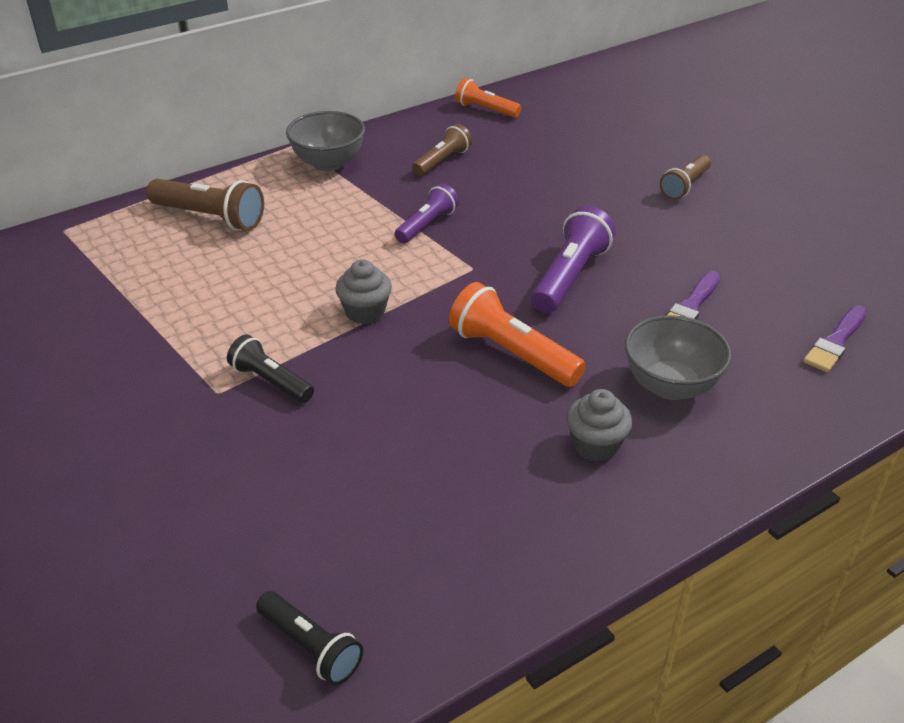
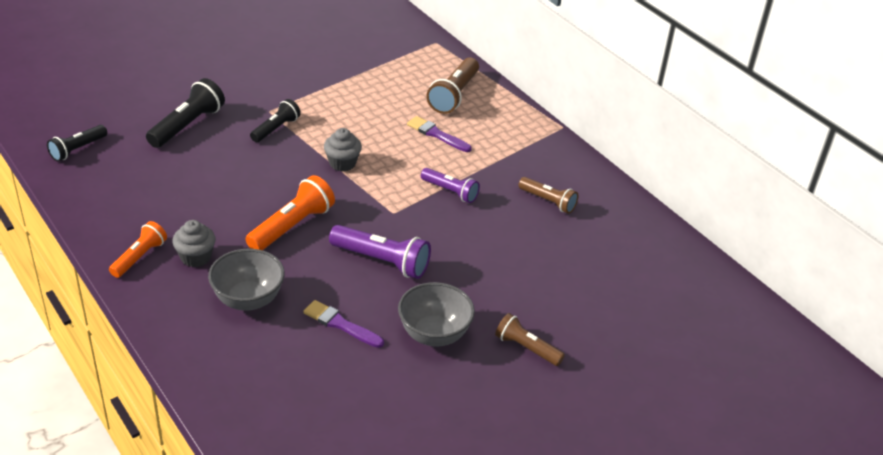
camera: 85 degrees right, 0 degrees up
(248, 490) = (187, 125): none -> black flashlight
(328, 163) = (535, 143): grey bowl -> grey bowl (434, 334)
(486, 110) = (647, 230): orange flashlight -> orange flashlight (139, 257)
(835, 342) = (288, 404): purple brush -> purple brush (436, 134)

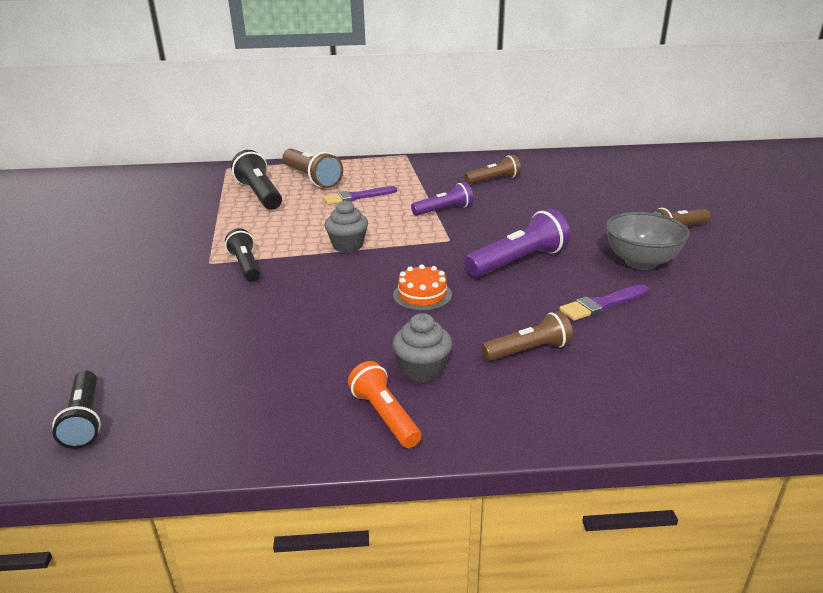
camera: 55 degrees left, 10 degrees down
(187, 125) = (161, 318): black flashlight -> black flashlight (260, 194)
(248, 299) = (528, 350): grey bowl -> brown flashlight
(292, 226) = (422, 295): orange flashlight -> orange cake

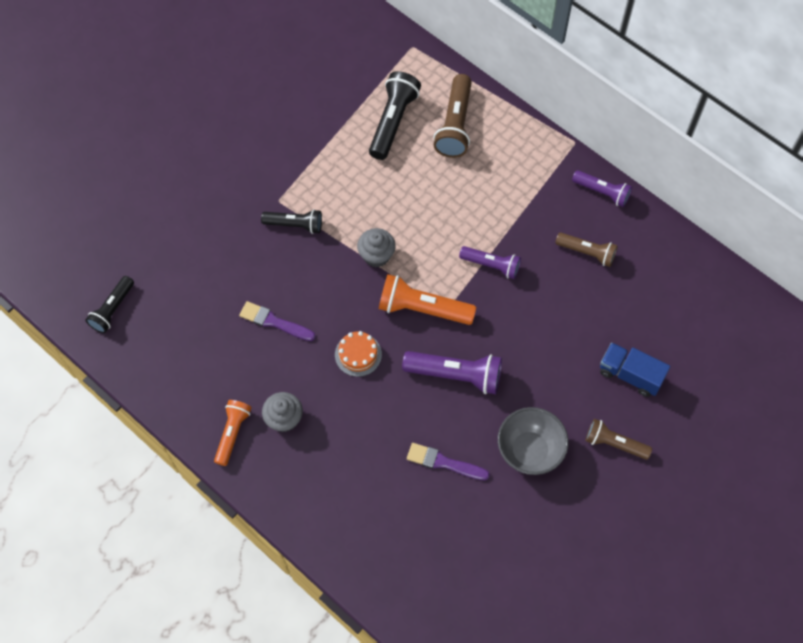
camera: 45 degrees right, 35 degrees up
(246, 266) = (295, 225): black flashlight -> black flashlight turned 75 degrees clockwise
(357, 197) = (455, 188): purple brush -> purple brush (274, 322)
(432, 248) = (423, 309): none -> orange flashlight
(457, 160) = (602, 192): none -> purple flashlight
(528, 350) = (351, 457): brown flashlight -> none
(619, 203) = (630, 375): none -> blue truck

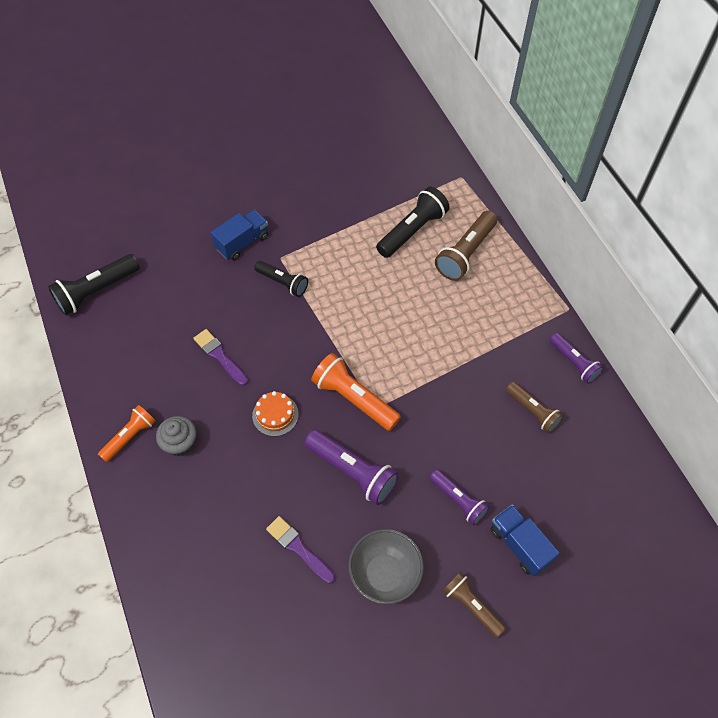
camera: 25 degrees right, 5 degrees down
(113, 309) = (96, 291): black flashlight -> black flashlight, size x1.55
(232, 200) = (242, 242): none -> blue truck
(376, 255) = (338, 336): grey cupcake -> none
(491, 265) = (436, 386): purple flashlight -> purple flashlight (458, 500)

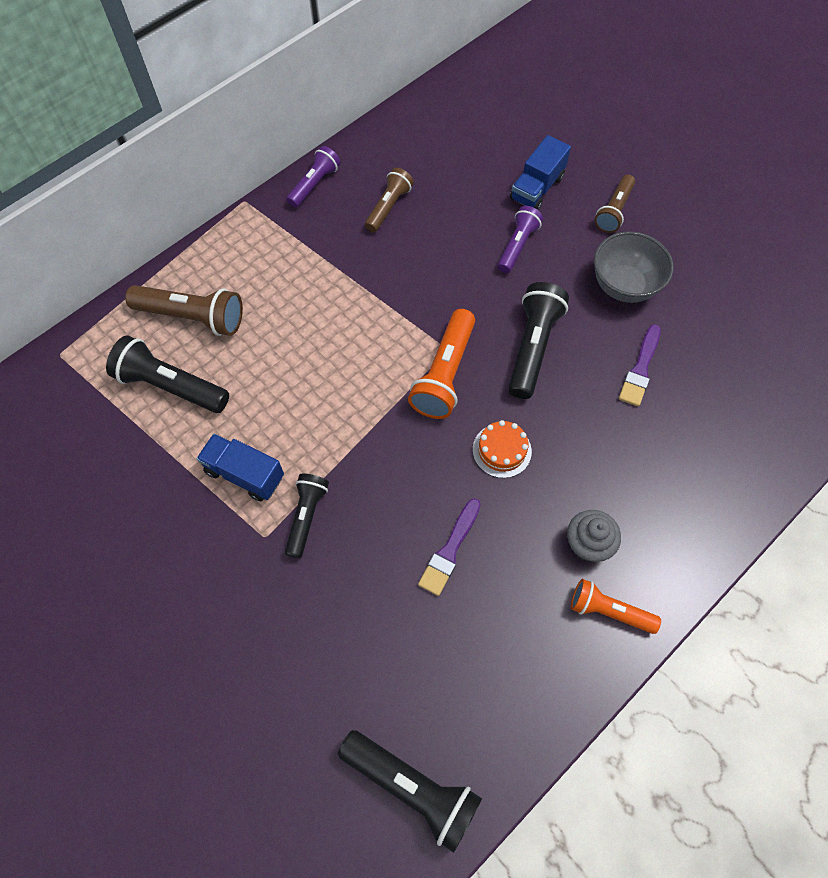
camera: 110 degrees left, 5 degrees up
(242, 242) = (253, 601): blue truck -> blue truck (244, 474)
(352, 471) = (532, 347): purple flashlight -> black flashlight

